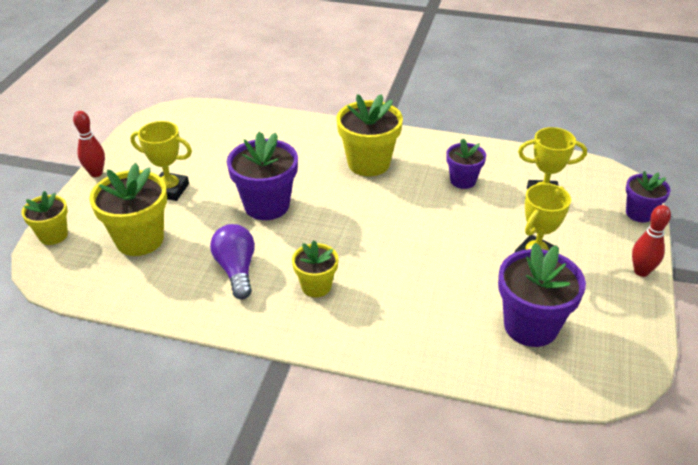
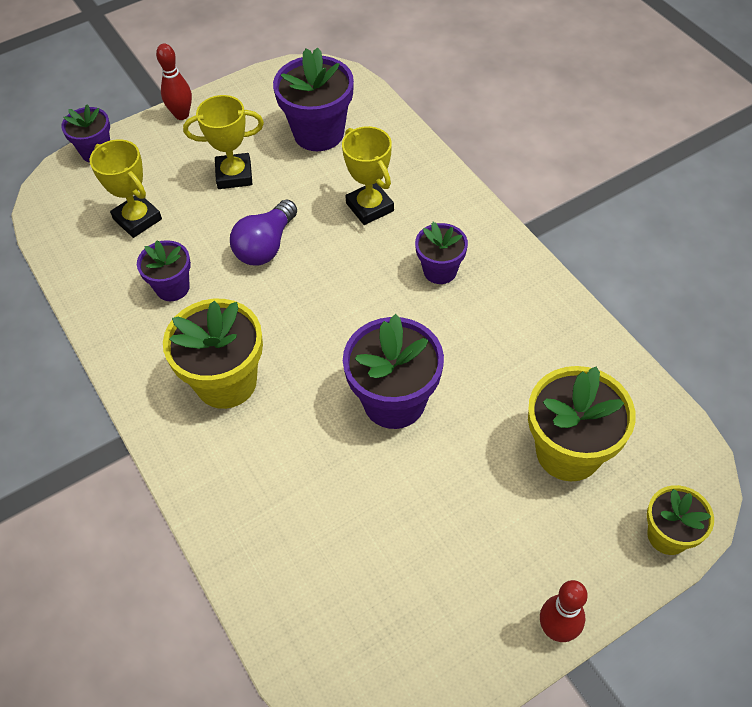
camera: 135 degrees left, 15 degrees up
(170, 190) = (481, 514): yellow trophy -> yellow trophy (369, 207)
(236, 270) = (496, 337): purple light bulb -> purple light bulb (266, 246)
(316, 286) = (440, 270): yellow flower pot -> purple flower pot

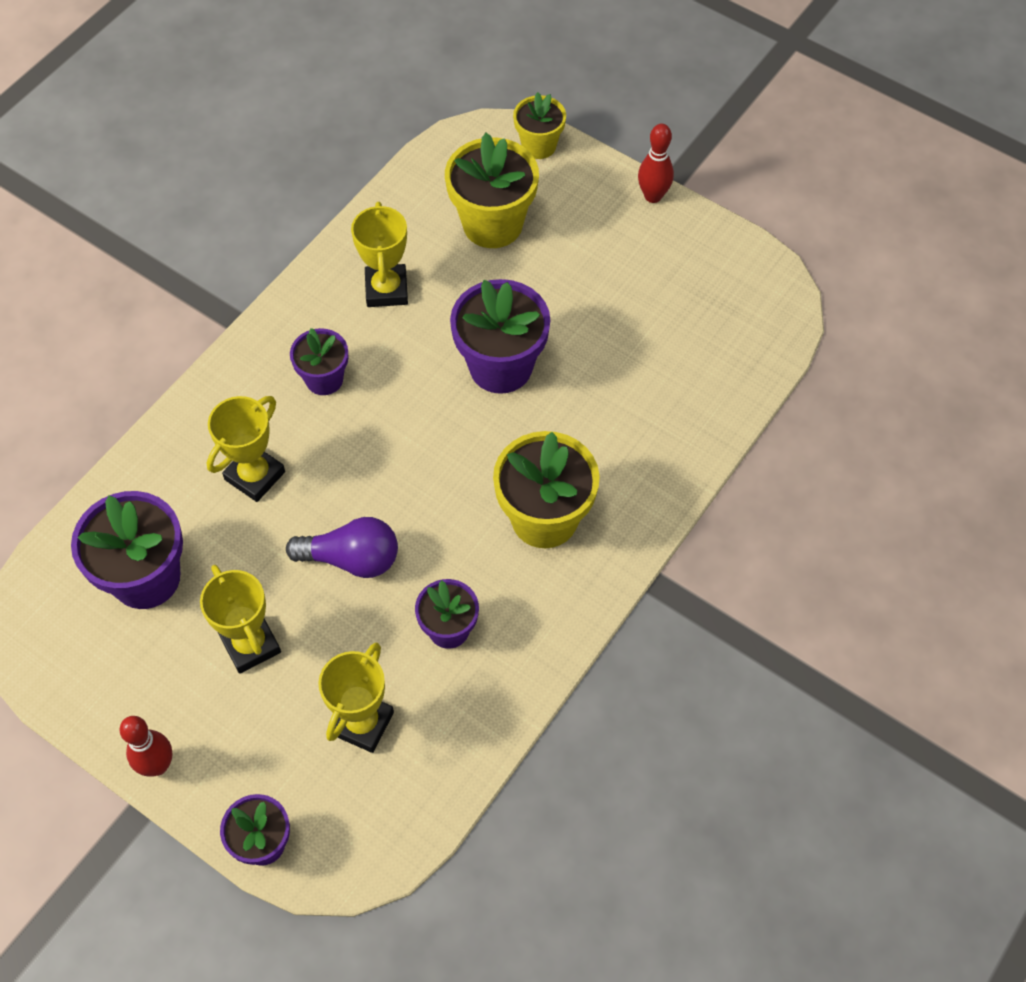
camera: 115 degrees left, 5 degrees up
(518, 340) = (386, 289): none -> yellow trophy

